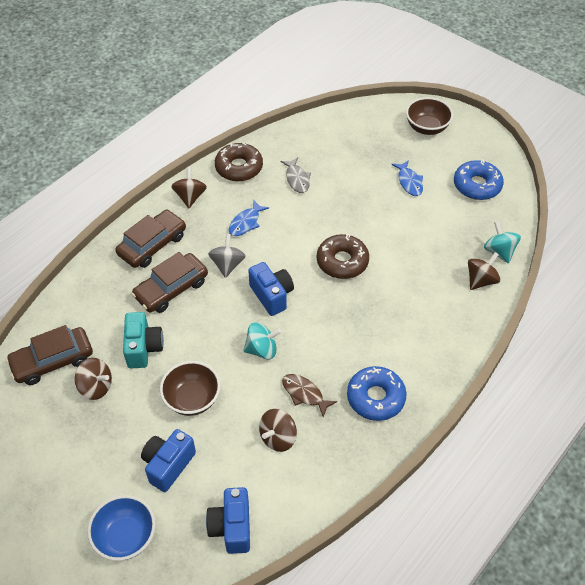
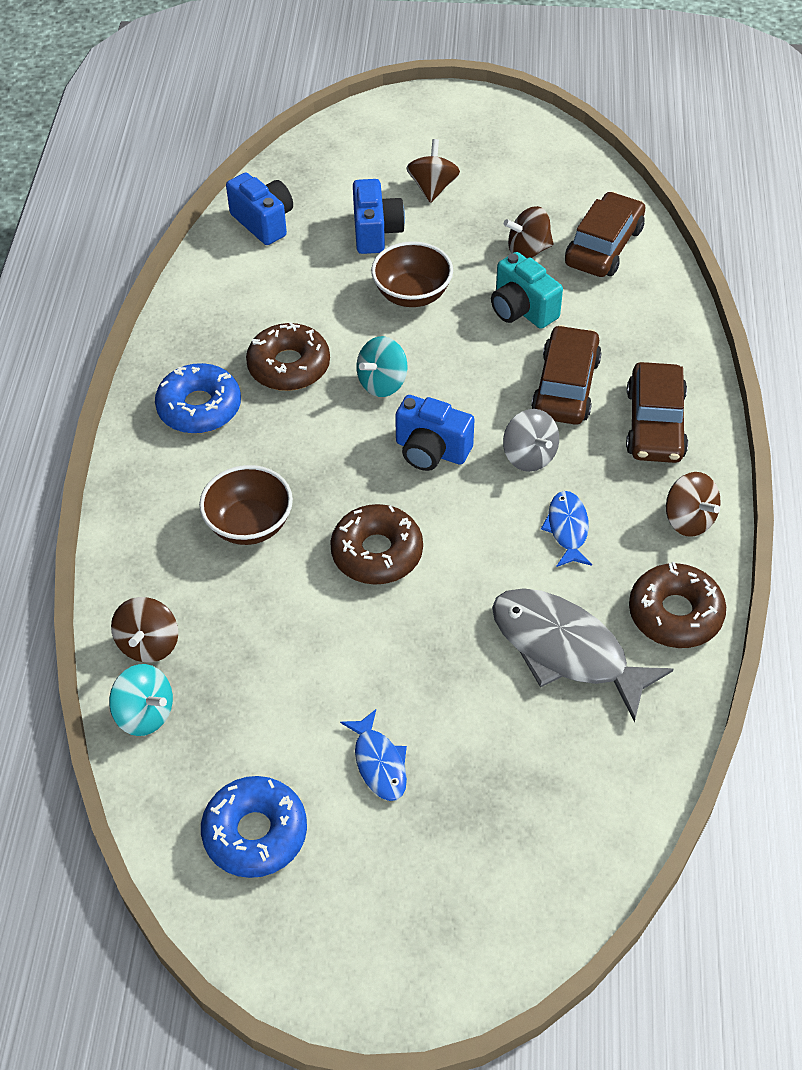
camera: 145 degrees right, 0 degrees up
(125, 537) = (358, 168): blue bowl -> none
(278, 438) = (282, 311): brown spinning top -> brown spinning top (432, 188)
(297, 179) = (566, 650): grey fish -> grey fish, size x1.92
(304, 394) = (289, 366): brown fish -> brown donut
(409, 182) = (379, 763): blue fish -> blue fish turned 150 degrees counterclockwise
(427, 128) = (436, 921): brown bowl -> brown bowl (249, 525)

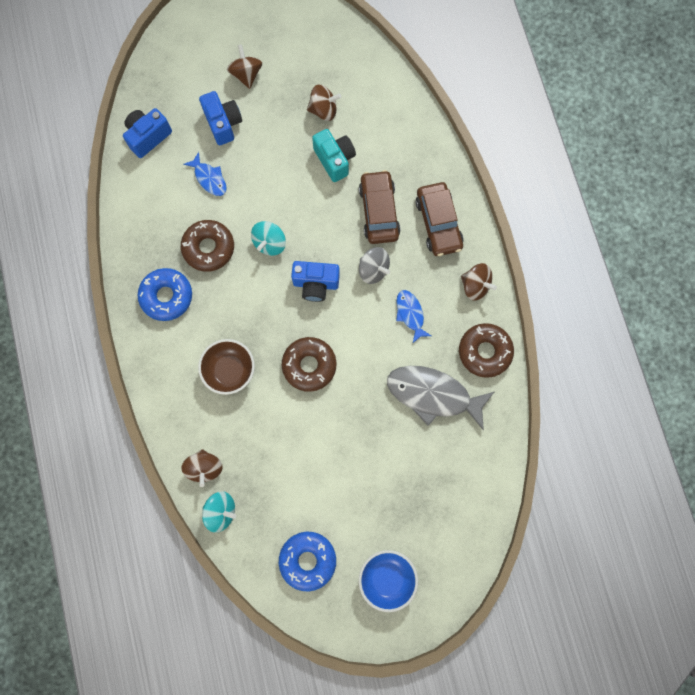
camera: 20 degrees left, 25 degrees up
(263, 222) = (148, 137): blue camera -> blue camera turned 75 degrees counterclockwise
(379, 763) = (357, 497): blue fish -> blue fish (209, 178)
(381, 907) = (387, 578): none -> blue bowl
(412, 294) = (264, 168): brown bowl -> none
(522, 310) = (335, 160): turquoise camera -> turquoise camera turned 150 degrees counterclockwise
(528, 250) = (323, 110): brown spinning top -> brown spinning top turned 150 degrees counterclockwise
(604, 246) = (369, 92): brown car -> none

